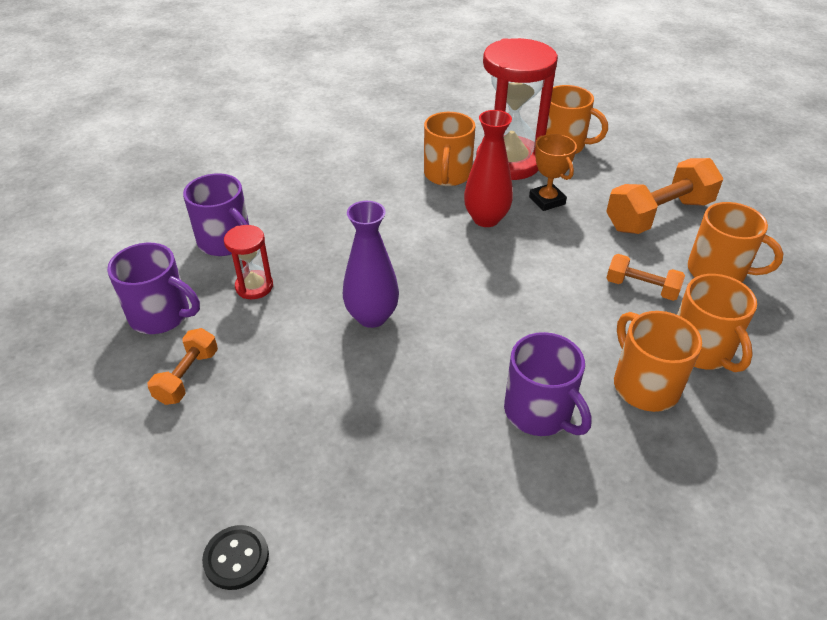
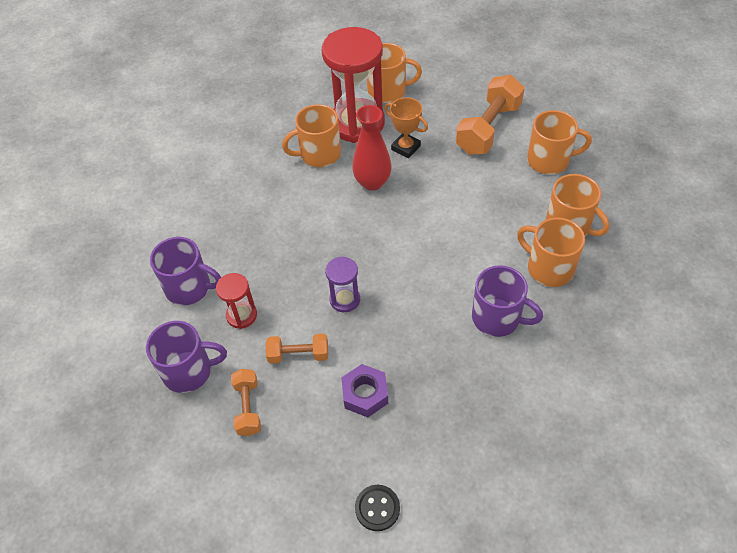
camera: 25 degrees left, 10 degrees up
(320, 422) = (365, 394): none -> purple nut
(372, 316) = (345, 299): purple vase -> purple hourglass
(447, 175) = (319, 154): orange mug -> orange mug turned 90 degrees clockwise
(641, 288) = (509, 195): orange dumbbell -> orange dumbbell (298, 355)

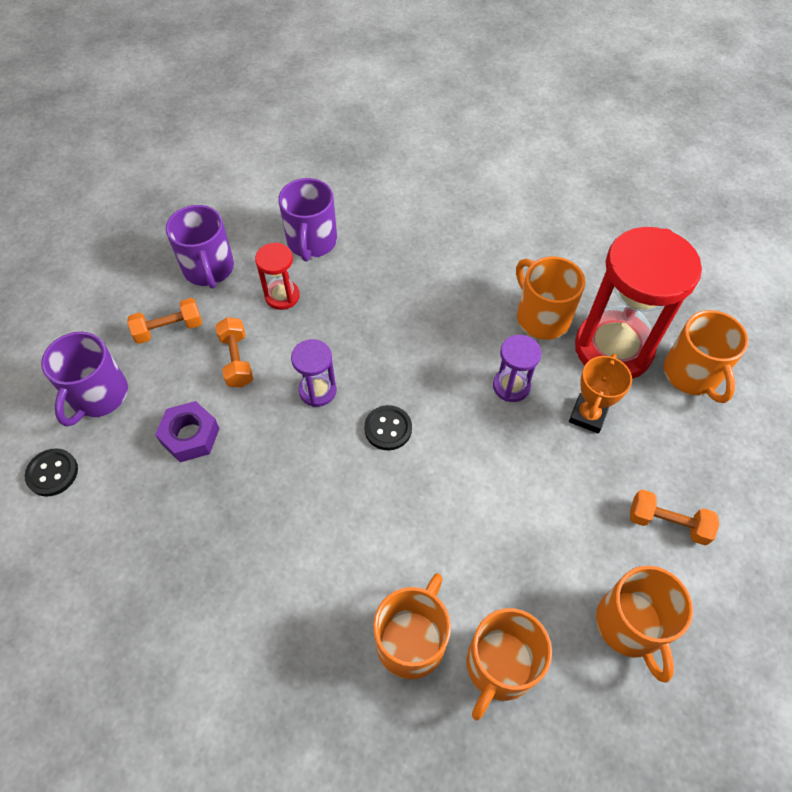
camera: 75 degrees right, 5 degrees up
(372, 182) = (511, 386): red vase -> purple hourglass
(390, 259) = (388, 429): none -> black button
(488, 128) = (667, 523): orange dumbbell -> orange dumbbell, size x0.55
(497, 318) = (314, 575): purple mug -> purple mug (98, 396)

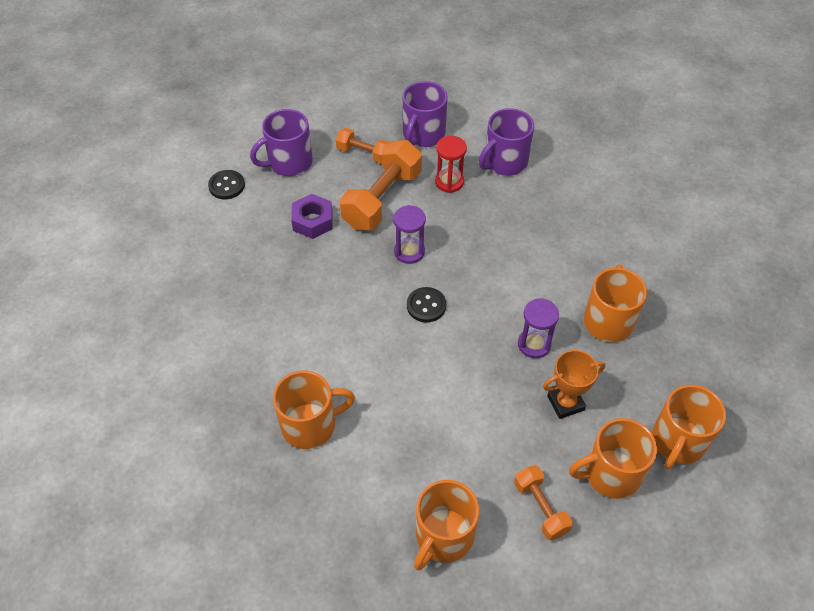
camera: 45 degrees right, 5 degrees down
(237, 360) = (382, 199): orange dumbbell -> orange dumbbell, size x1.81
(499, 666) = (341, 482): orange mug -> orange mug (610, 474)
(613, 348) = (637, 379): red hourglass -> none

